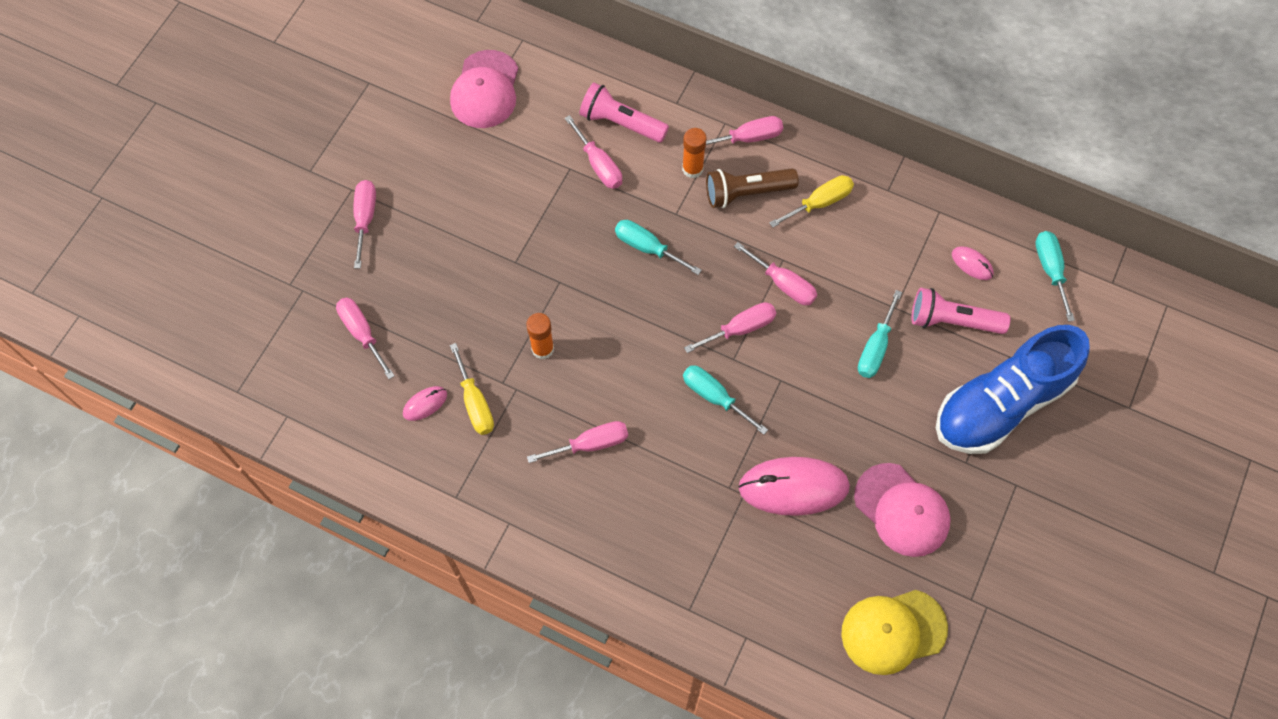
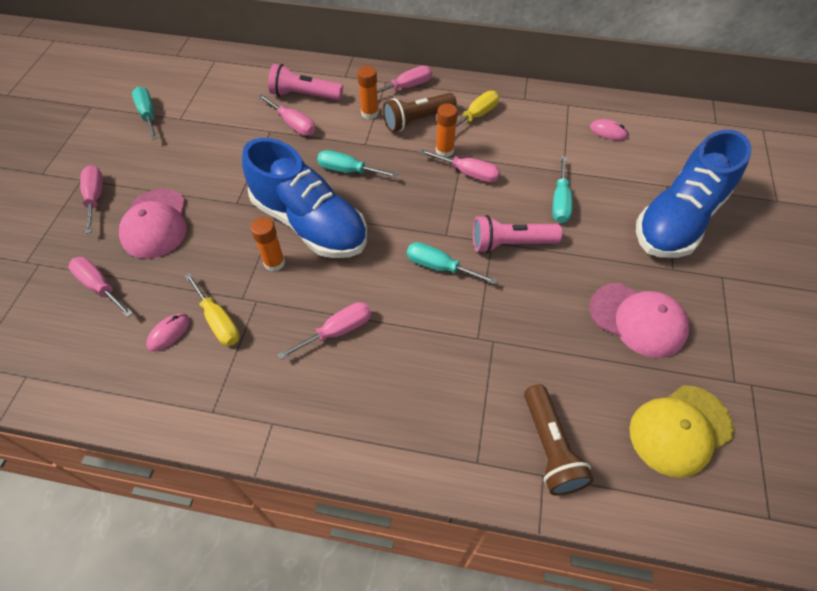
camera: 15 degrees left, 10 degrees down
(485, 90) = (190, 94): pink cap -> pink cap (155, 224)
(590, 309) = (310, 223): none -> blue shoe
(740, 328) = (444, 211): pink screwdriver -> none
(762, 614) = (550, 447): none -> brown flashlight
(765, 246) = (444, 151): none -> orange glue stick
(793, 487) = (535, 324): pink mouse -> none
(952, 320) = (611, 171): pink flashlight -> pink flashlight (510, 243)
(1050, 270) = (667, 124): turquoise screwdriver -> turquoise screwdriver (148, 114)

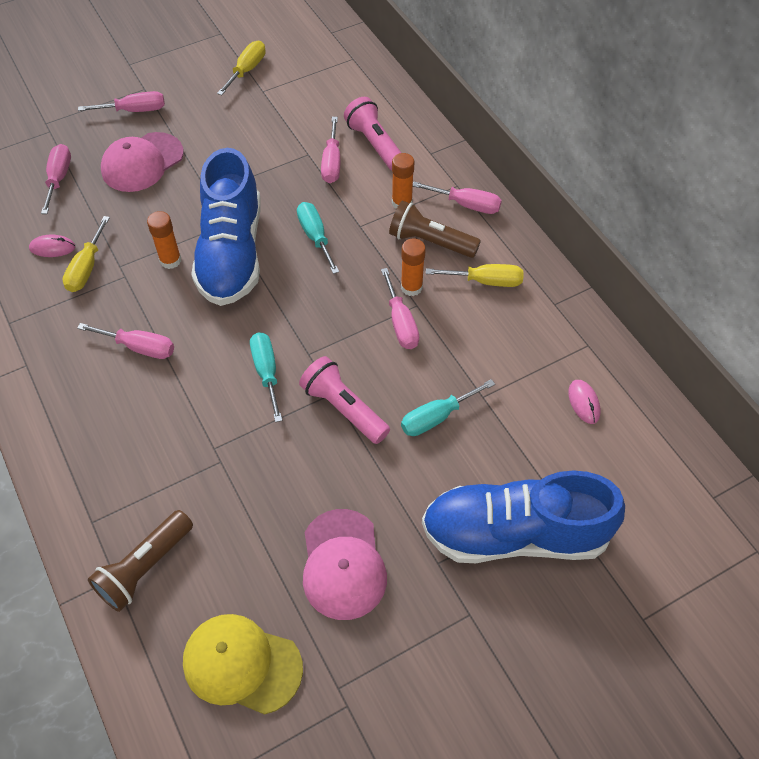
camera: 50 degrees right, 0 degrees up
(95, 198) = (134, 110): pink screwdriver -> pink screwdriver turned 45 degrees clockwise
(148, 114) = (247, 70): turquoise screwdriver -> yellow screwdriver

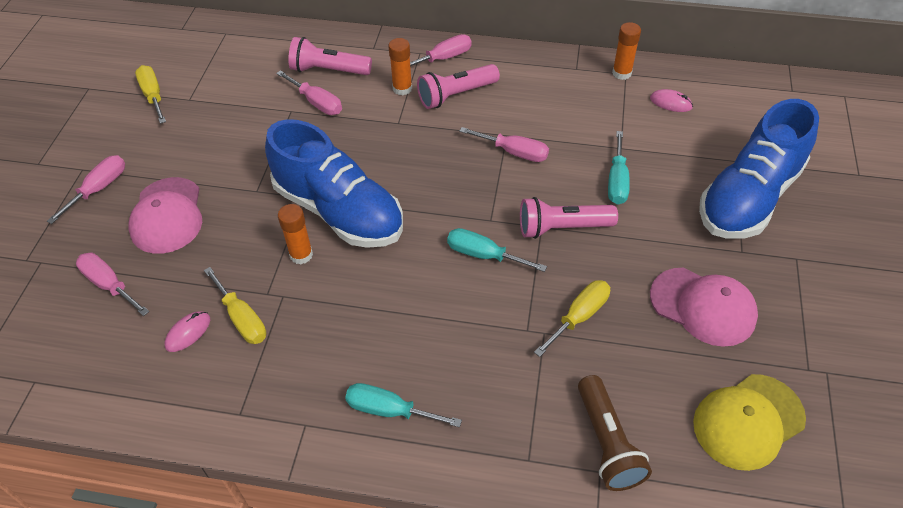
camera: 50 degrees left, 5 degrees down
(139, 347) = (373, 326): pink screwdriver -> none
(315, 237) = (380, 153): turquoise screwdriver -> turquoise screwdriver (389, 410)
(411, 287) = (487, 128): orange glue stick -> orange glue stick (621, 73)
(430, 242) = (456, 95): brown flashlight -> pink flashlight
(486, 281) = (522, 88): yellow screwdriver -> yellow screwdriver (579, 316)

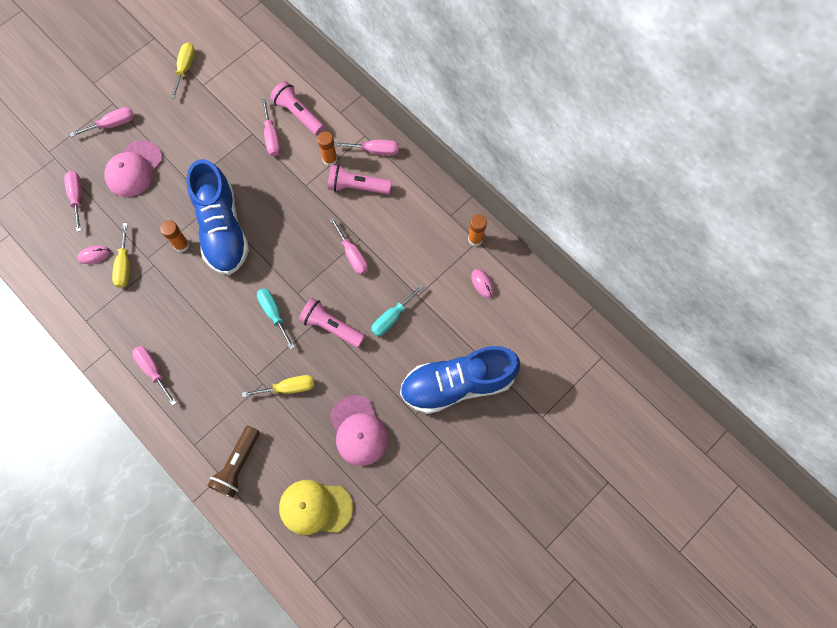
camera: 35 degrees right, 20 degrees up
(389, 410) = (153, 370): turquoise screwdriver -> pink screwdriver

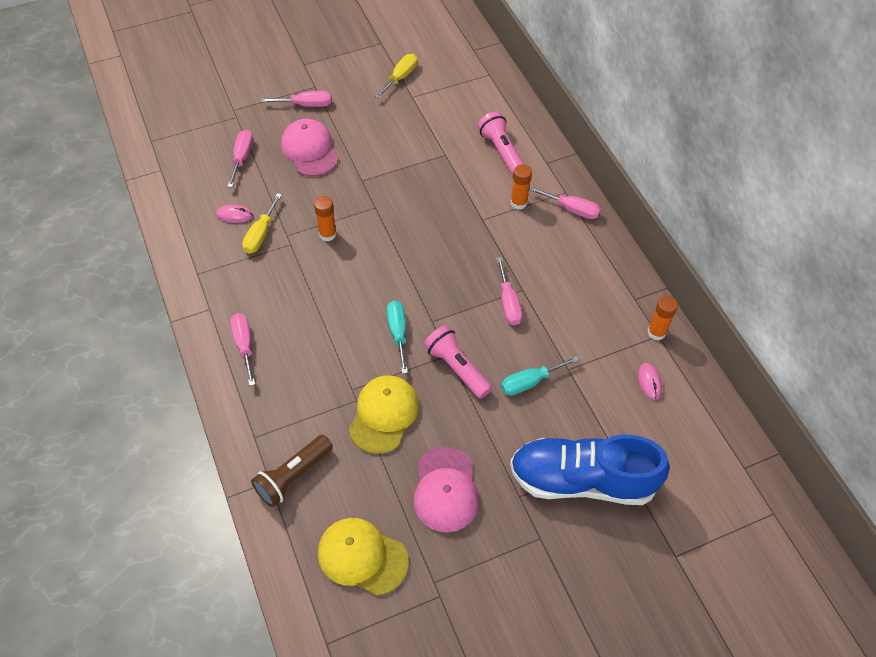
camera: 20 degrees right, 15 degrees down
(134, 169) = (310, 150): pink cap -> pink cap turned 105 degrees clockwise
(222, 229) = (377, 233): blue shoe -> none
(271, 137) = (464, 164): pink screwdriver -> none
(289, 388) = (384, 415): yellow screwdriver -> yellow cap
(357, 186) = (538, 238): pink flashlight -> none

